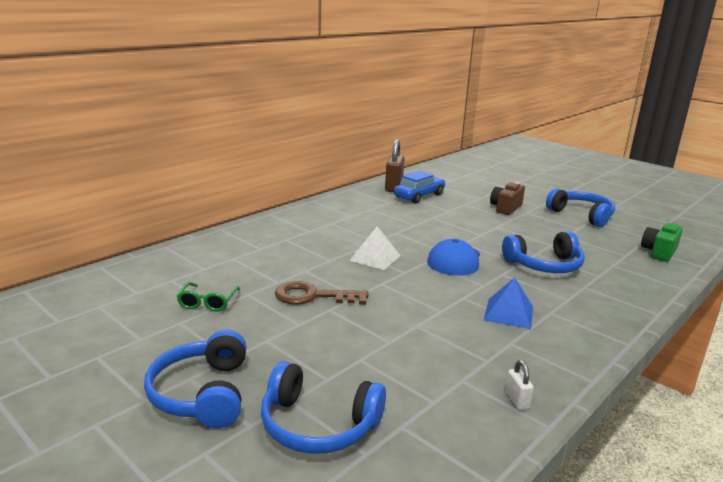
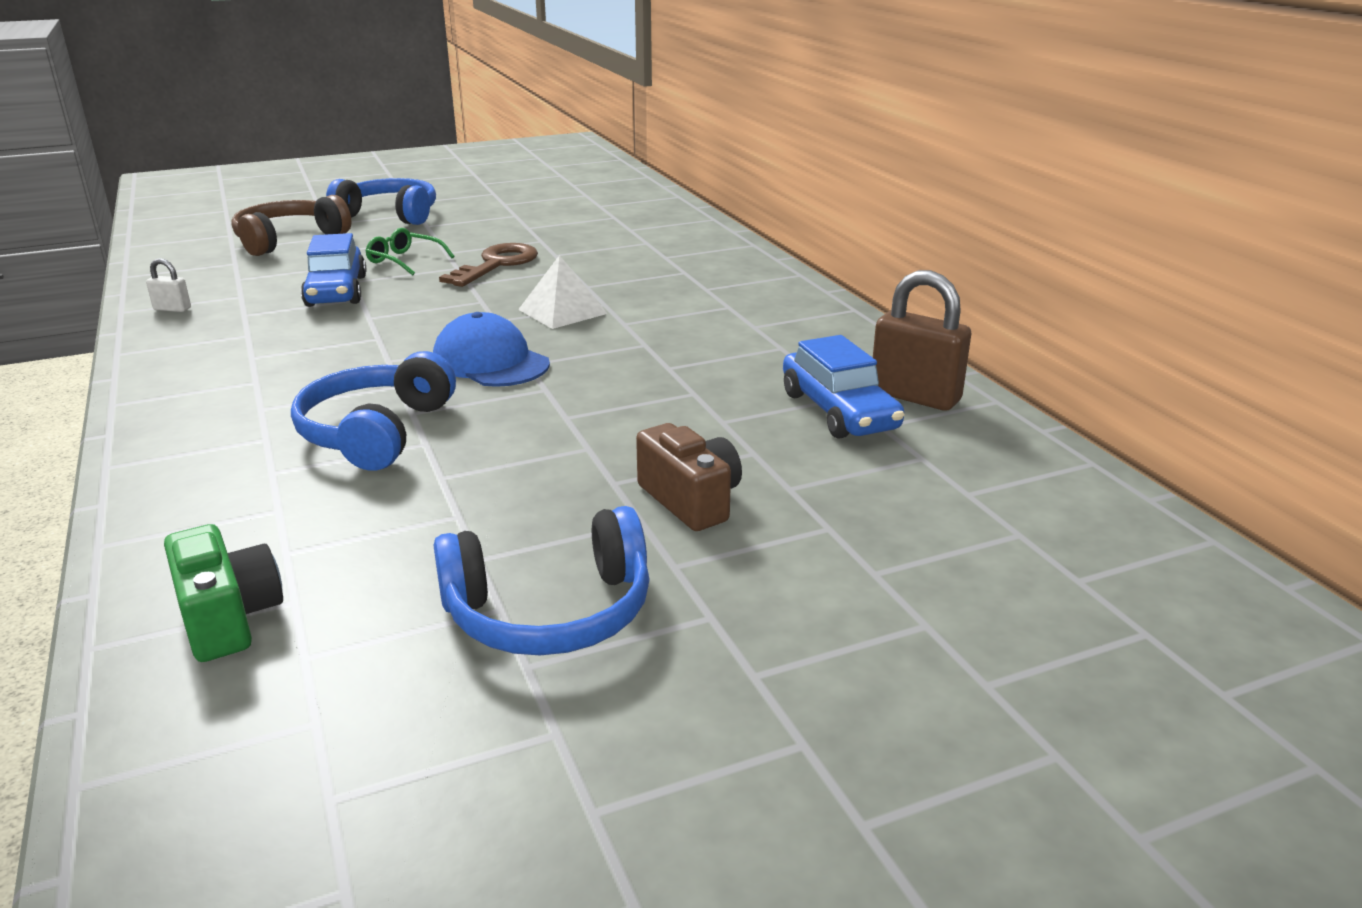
camera: 115 degrees right, 5 degrees up
(208, 302) = (543, 225): green glasses -> green glasses (405, 261)
(318, 424) = (289, 240): blue headphones -> brown headphones
(414, 340) = (336, 291): none -> blue car
(508, 313) = (300, 353): blue pyramid -> none

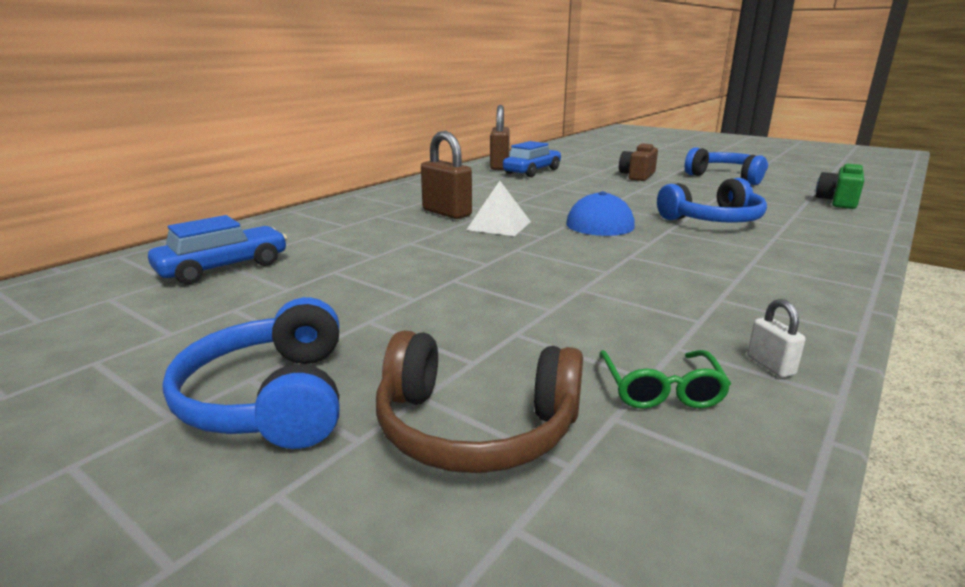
camera: 120 degrees left, 5 degrees down
(336, 291) = (585, 305): blue car -> blue car (223, 268)
(405, 261) = (464, 307): green glasses -> green glasses (660, 389)
(497, 264) = (427, 267): brown key -> none
(648, 300) = (447, 213): none -> brown padlock

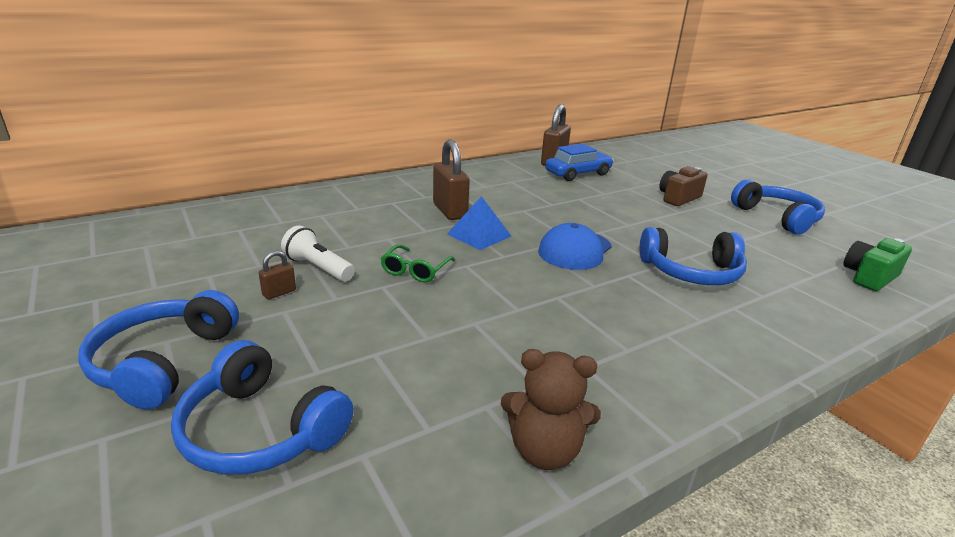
camera: 20 degrees right, 5 degrees up
(223, 268) = (236, 234): blue car -> none
(343, 307) = (279, 293): none -> brown padlock
(363, 278) = (318, 268): none -> white flashlight
(475, 427) = (261, 429): brown headphones -> blue headphones
(499, 225) = (479, 235): white pyramid -> blue pyramid
(660, 389) = (426, 442): green glasses -> green glasses (415, 270)
(770, 365) = (544, 450): white padlock -> brown teddy bear

